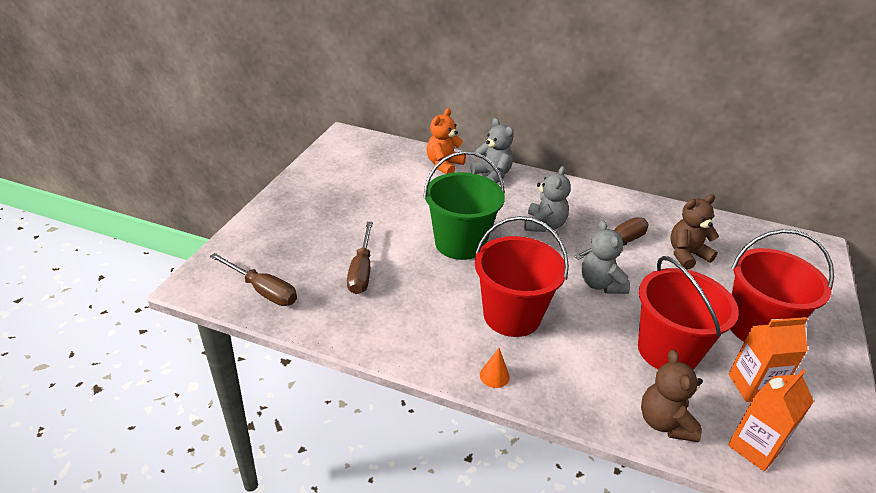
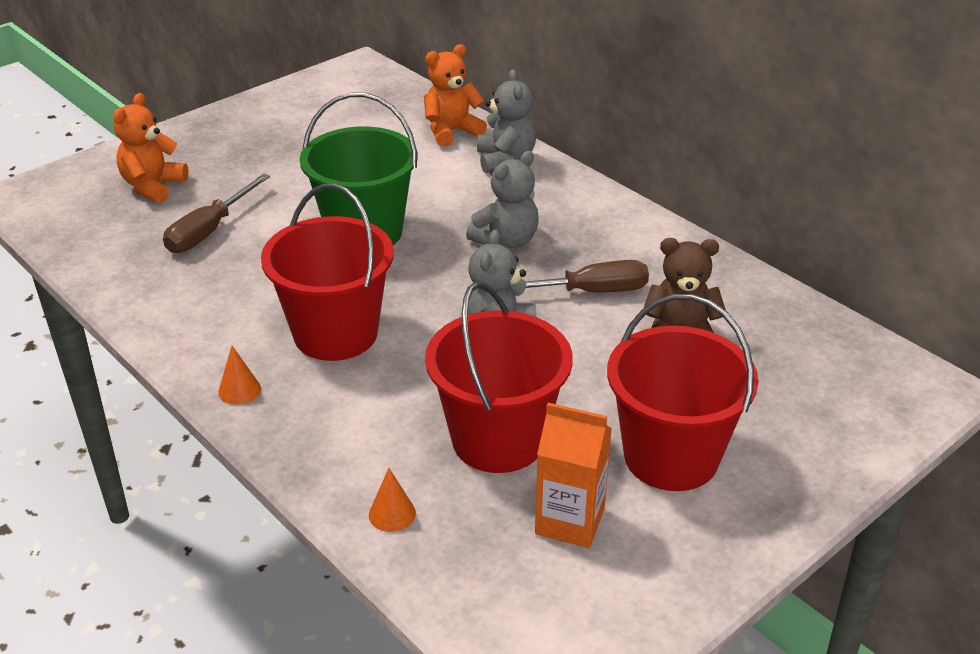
camera: 30 degrees right, 0 degrees up
(263, 290) = (80, 221): brown screwdriver -> none
(290, 250) = (153, 186): none -> orange teddy bear
(664, 422) = (392, 514): brown teddy bear -> orange cone
(754, 447) = (480, 586): orange carton -> none

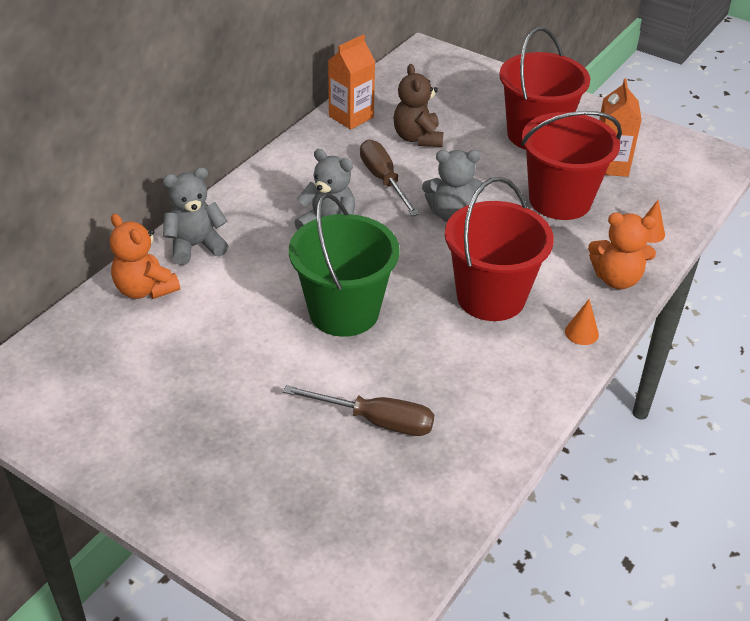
camera: 105 degrees left, 5 degrees up
(153, 186) = (306, 498): orange teddy bear -> orange teddy bear (616, 279)
(740, 287) = (351, 117): none -> orange carton

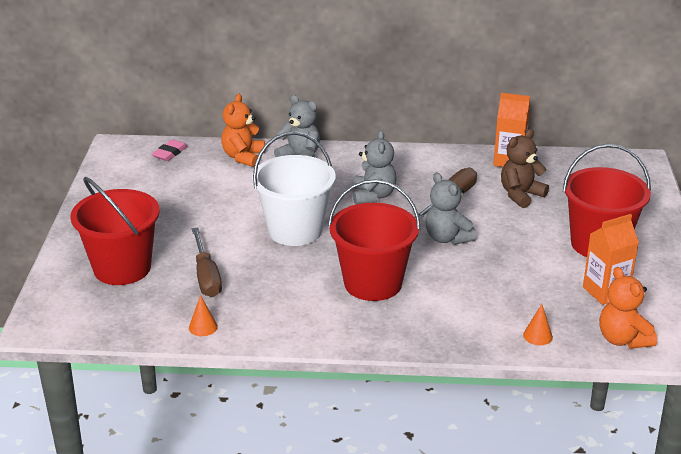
camera: 60 degrees right, 10 degrees down
(63, 348) = (170, 153): none -> pink eraser
(344, 311) = (295, 230): green bucket -> white bucket
(560, 200) = (525, 280): red bucket -> red bucket (122, 268)
(581, 333) = (376, 335): orange cone -> orange cone (203, 327)
(616, 279) = (458, 334): orange teddy bear -> orange teddy bear (622, 339)

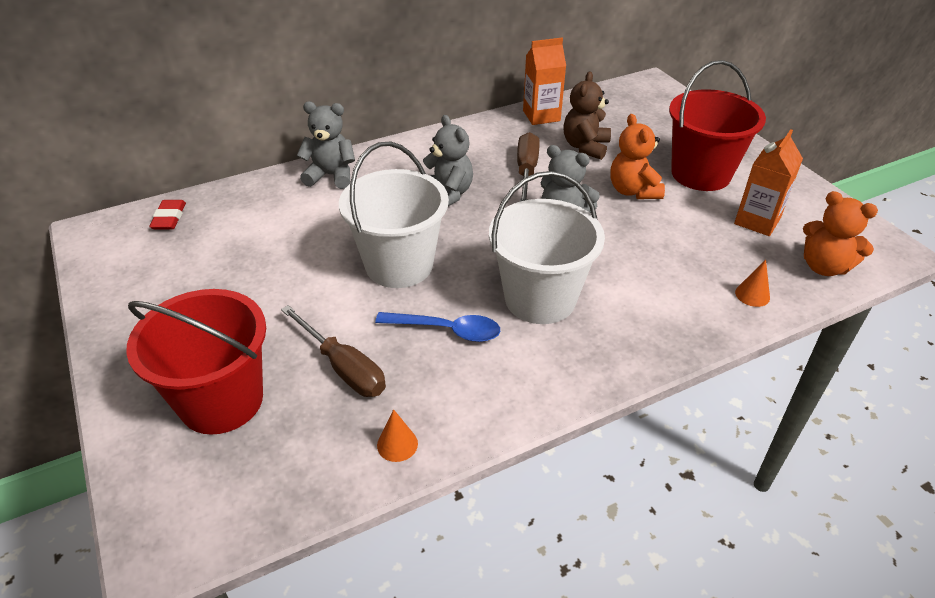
camera: 30 degrees left, 10 degrees up
(170, 153) = (169, 218): pink eraser -> red eraser
(243, 157) = (265, 195): orange teddy bear -> orange teddy bear (633, 191)
(290, 279) = (447, 330): none -> blue spoon
(373, 283) = (540, 299): red bucket -> white bucket

